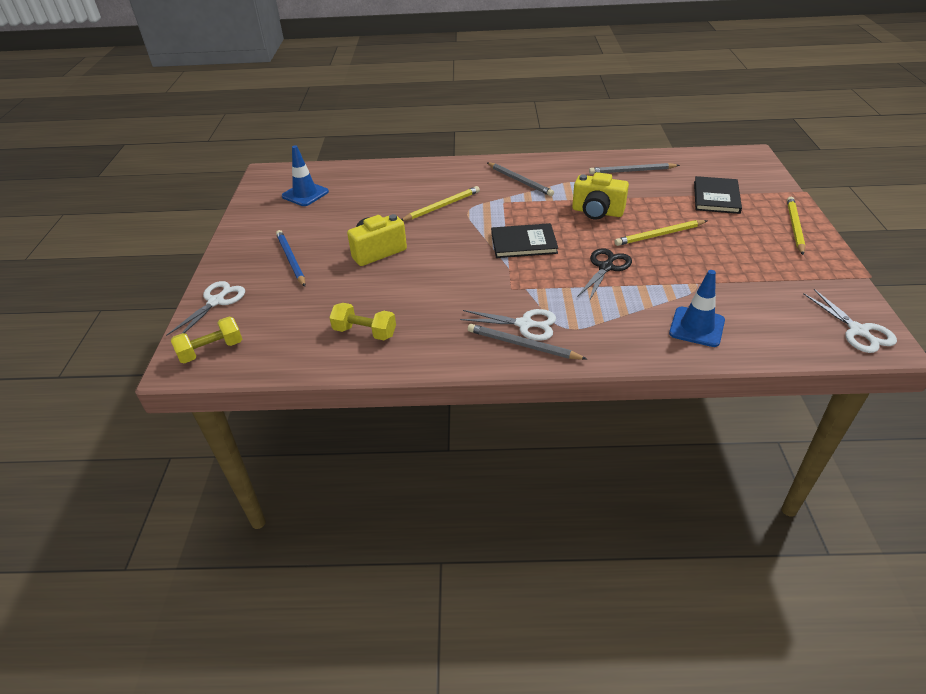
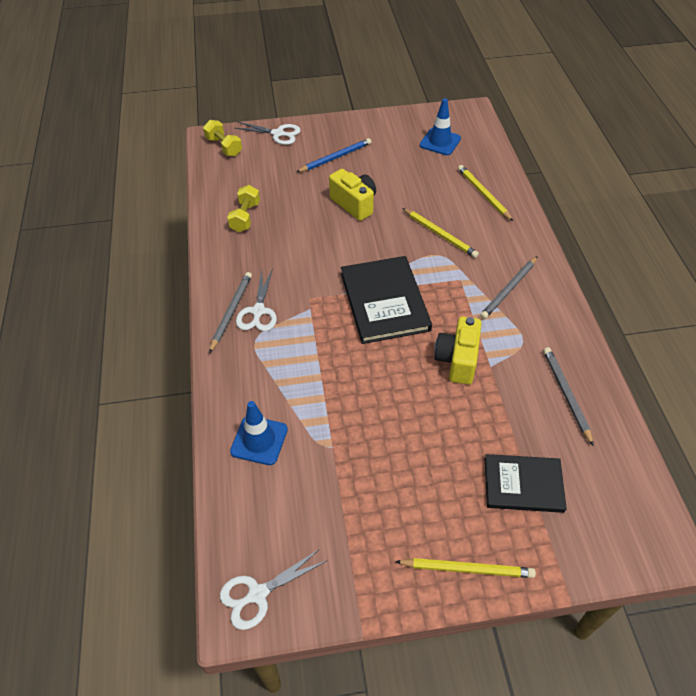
camera: 80 degrees right, 10 degrees up
(523, 243) = (384, 301): black book -> black book, size x1.53
(606, 267) = (350, 368): black scissors -> none
(659, 235) = (420, 417): yellow pencil -> yellow pencil (483, 194)

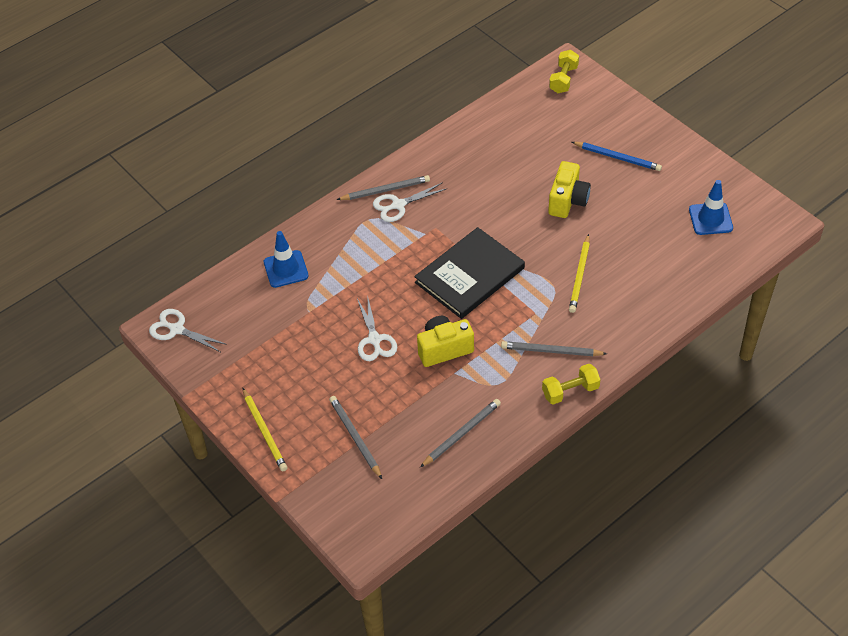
camera: 60 degrees right, 0 degrees up
(245, 217) = (491, 141): yellow dumbbell -> yellow dumbbell (570, 391)
(278, 134) = (613, 103): white scissors -> white scissors (374, 339)
(483, 194) = (662, 283): yellow pencil -> none
(523, 484) = (355, 437): black book -> grey pencil

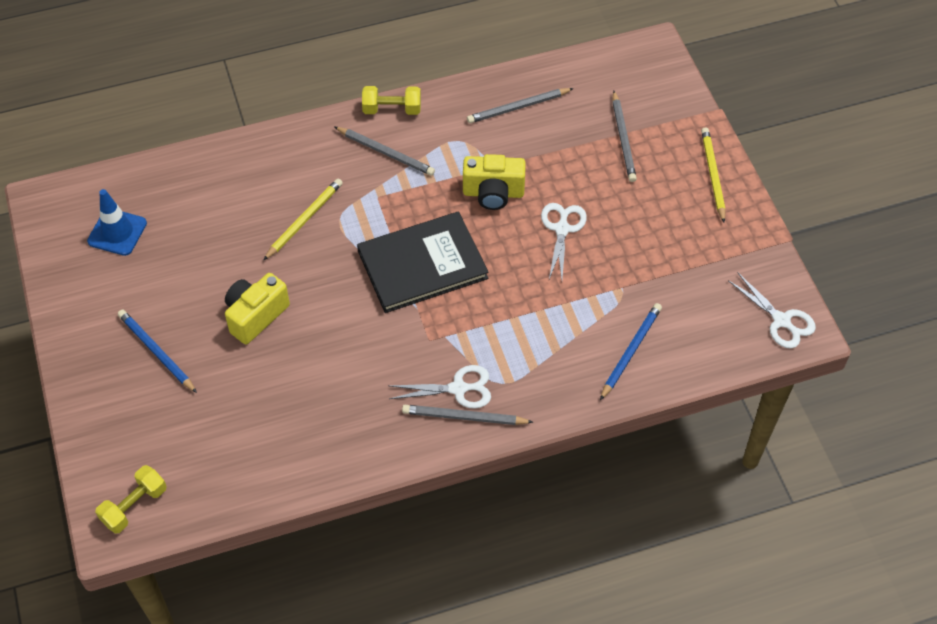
camera: 160 degrees left, 5 degrees up
(286, 269) = (630, 351): blue traffic cone -> blue pencil

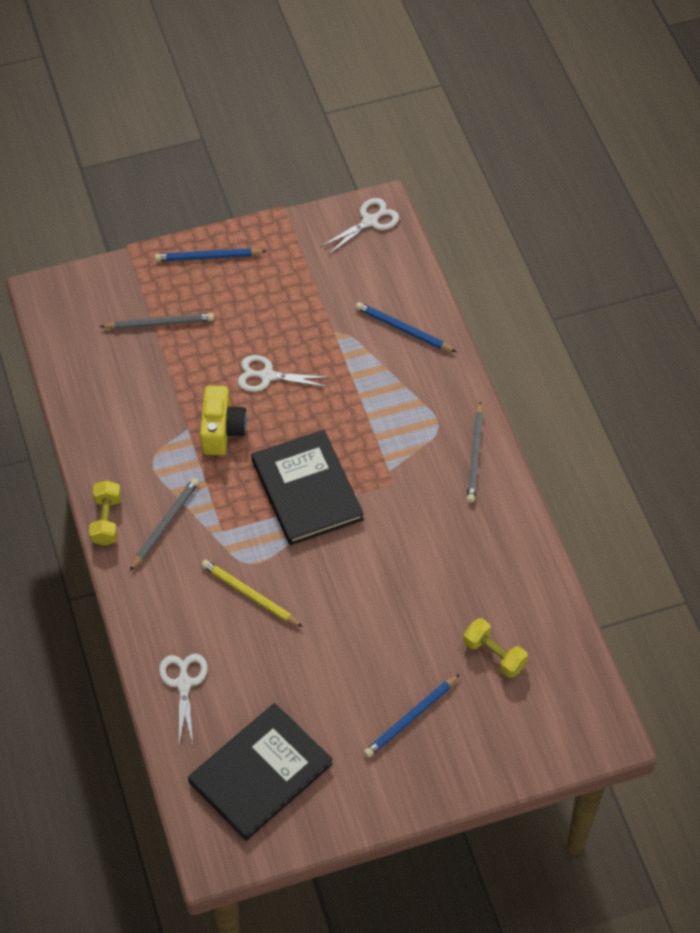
camera: 90 degrees left, 0 degrees up
(117, 232) = (260, 773): blue traffic cone -> black book
(134, 506) = (581, 719): yellow dumbbell -> yellow dumbbell (494, 654)
(255, 316) = (367, 631): yellow camera -> none
(458, 388) = (445, 459): white scissors -> white scissors (184, 683)
(518, 107) = (113, 408): grey pencil -> none
(712, 175) = (208, 257): yellow pencil -> blue pencil

